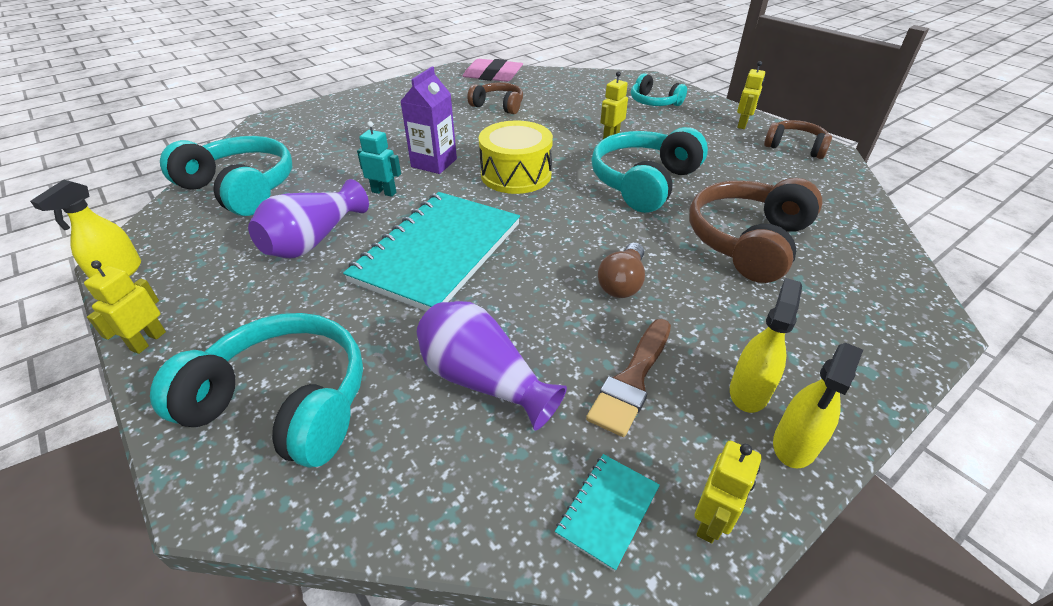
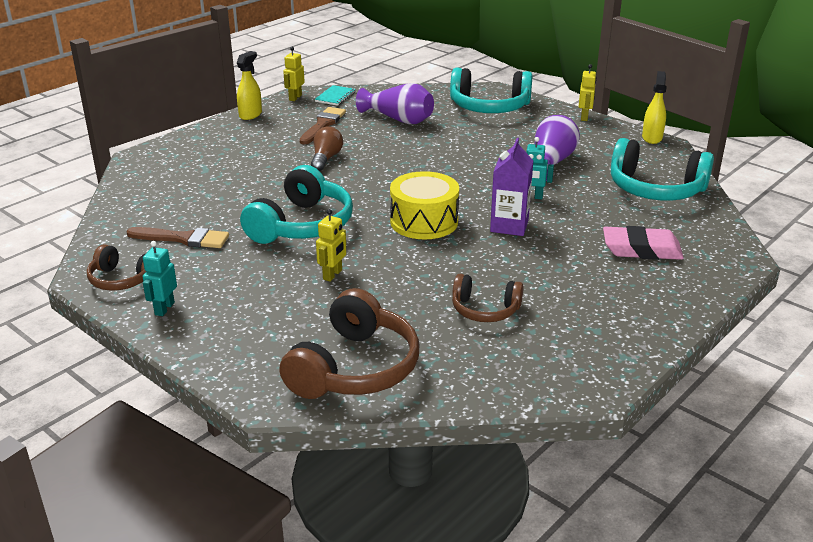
camera: 170 degrees right, 10 degrees down
(438, 252) = (457, 163): turquoise notebook -> none
(492, 75) = (528, 377): pink eraser -> pink eraser (641, 249)
(654, 102) = (270, 339): turquoise headphones -> none
(742, 124) = (164, 308): yellow robot -> turquoise robot
(748, 241) = (228, 188): brown headphones -> brown headphones (354, 368)
(749, 391) = (264, 126): yellow spray bottle -> none
(764, 179) = (183, 239): none -> brown brush

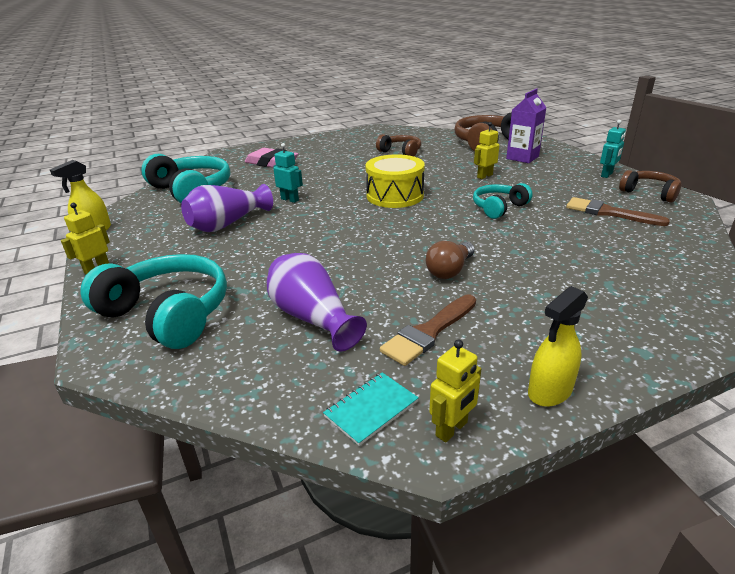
camera: 155 degrees left, 0 degrees up
(302, 225) = (498, 208): turquoise headphones -> turquoise headphones, size x0.58
(509, 226) = (334, 184): purple carton -> purple carton (522, 157)

